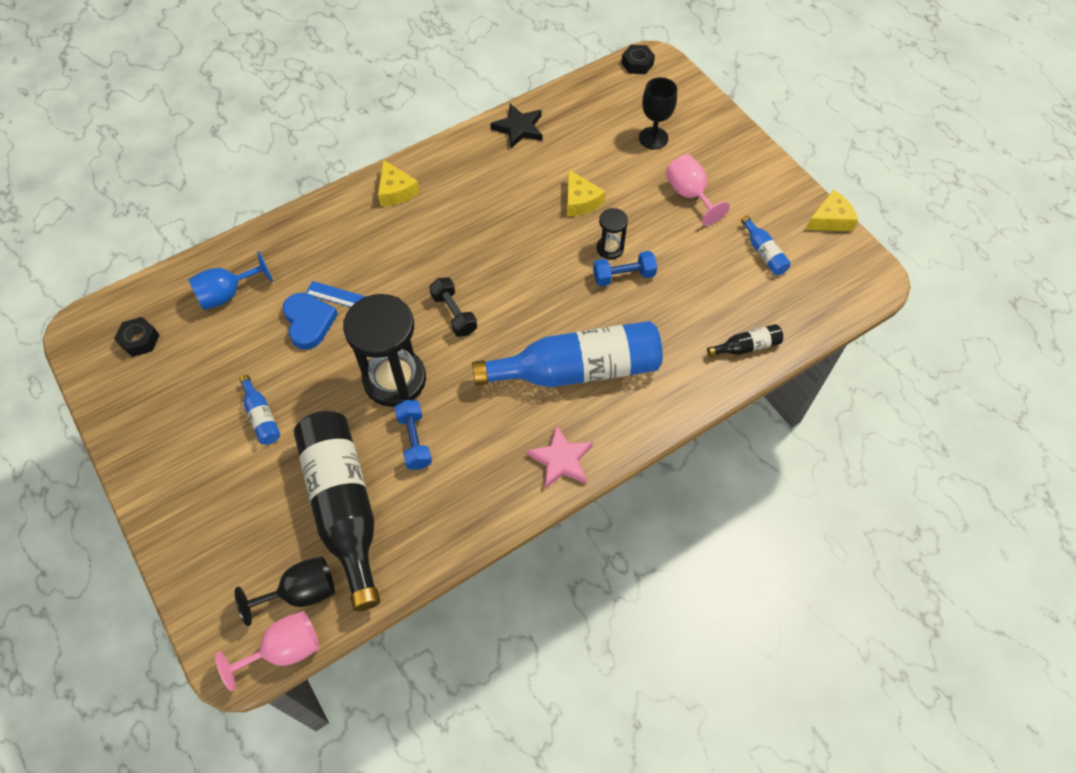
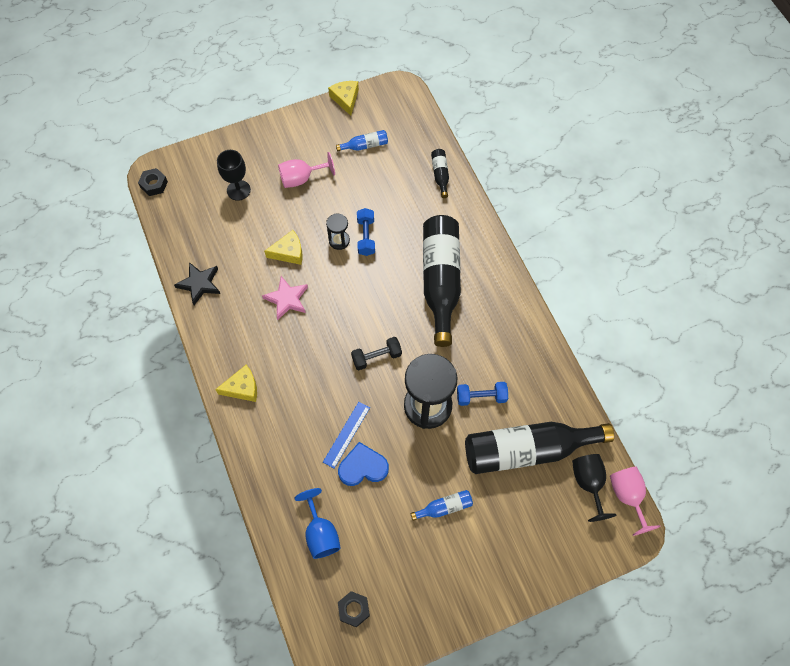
camera: 80 degrees left, 5 degrees up
(561, 460) = (509, 303): pink star -> pink star (287, 299)
(577, 370) = (440, 281): blue bottle -> black bottle

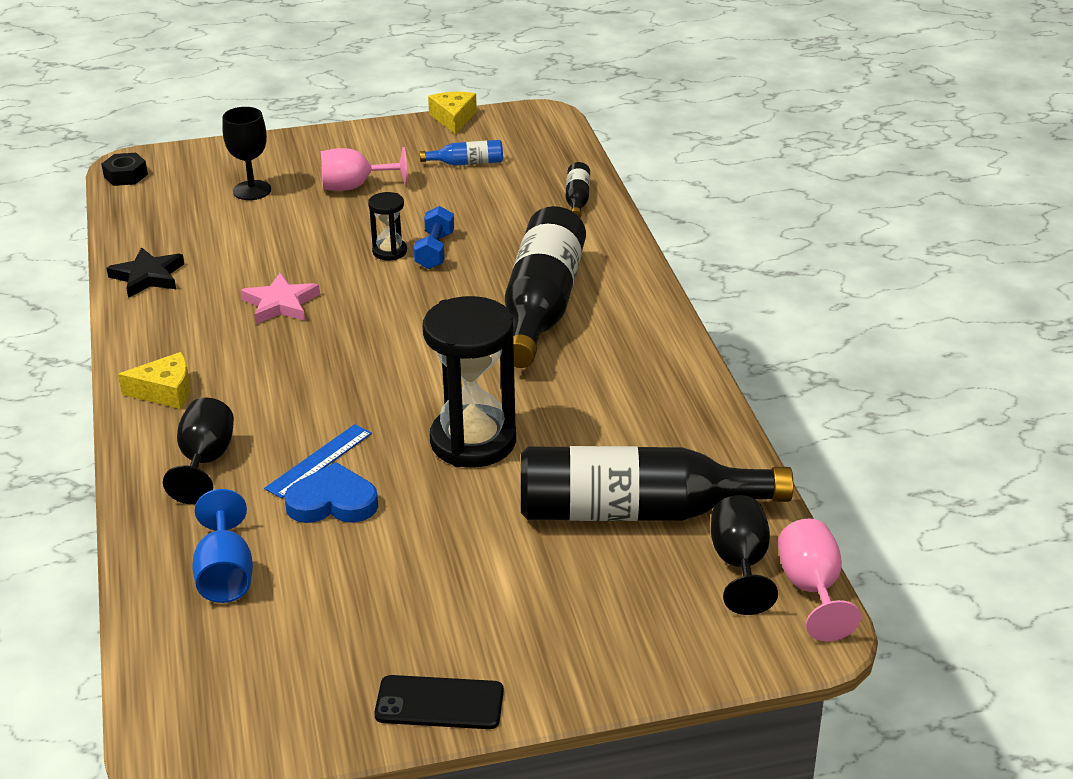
camera: 10 degrees right, 30 degrees down
(283, 444) = (205, 461): none -> black goblet
(289, 252) = (304, 256): yellow cheese -> none
(354, 609) = (246, 681): black nut -> none
(376, 357) = (404, 378): black dumbbell -> none
(444, 507) = (462, 567): blue bottle -> none
(456, 609) = (439, 703): none -> black phone
(481, 397) = (571, 440): blue dumbbell -> none

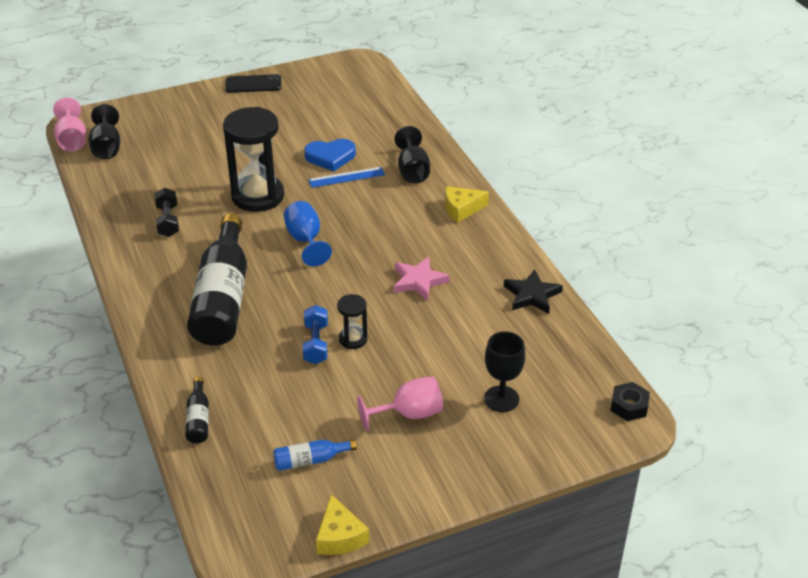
camera: 170 degrees right, 5 degrees up
(225, 575) = (372, 120): blue goblet -> blue goblet (305, 241)
(319, 461) = (346, 177): blue ruler -> blue ruler turned 45 degrees clockwise
(618, 414) = (168, 221): none -> black dumbbell
(636, 512) = (160, 167): black bottle -> none

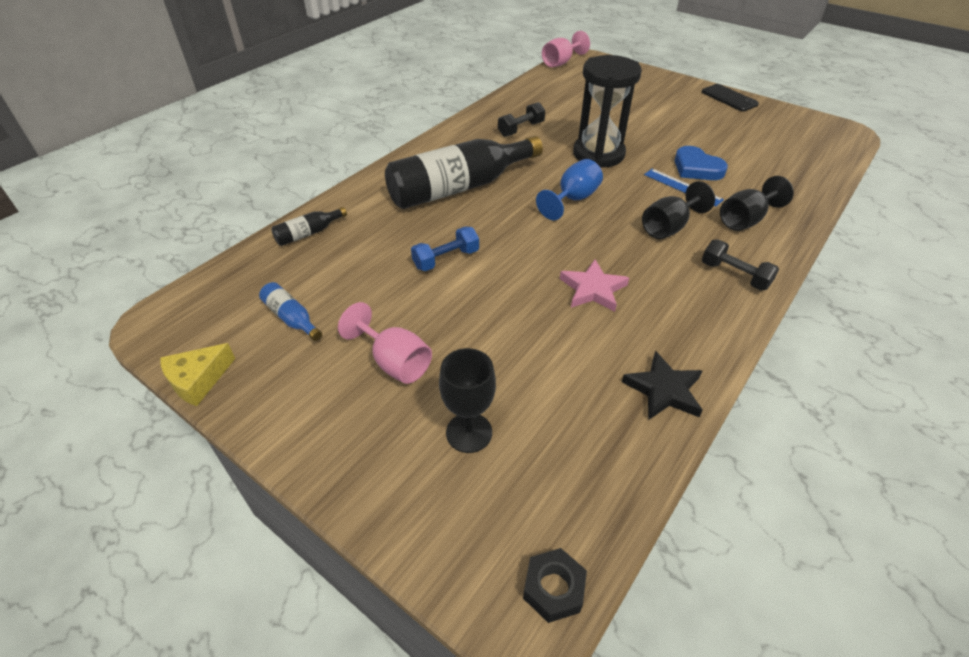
camera: 60 degrees right, 5 degrees up
(107, 147) = (570, 76): black goblet -> black goblet (669, 227)
(353, 339) = (471, 279): black hourglass -> none
(461, 209) = (734, 275): yellow cheese -> black dumbbell

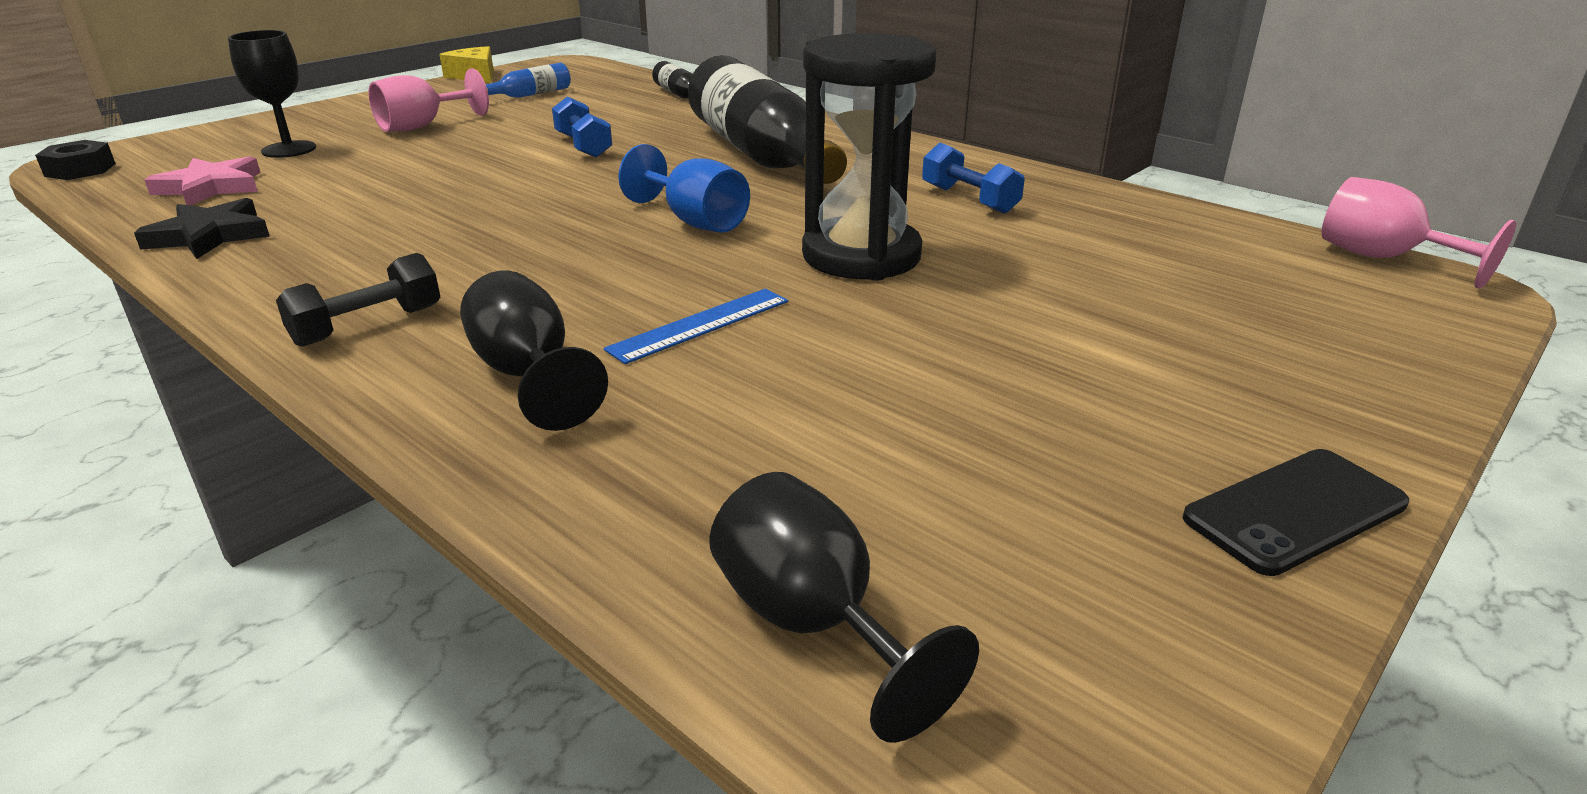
camera: 95 degrees right, 15 degrees down
(521, 129) = (969, 199): black dumbbell -> blue dumbbell
(593, 289) = (445, 215): pink star -> pink star (211, 187)
(669, 227) = (558, 289): black goblet -> black goblet (813, 624)
(696, 168) = (781, 356): blue heart -> none

